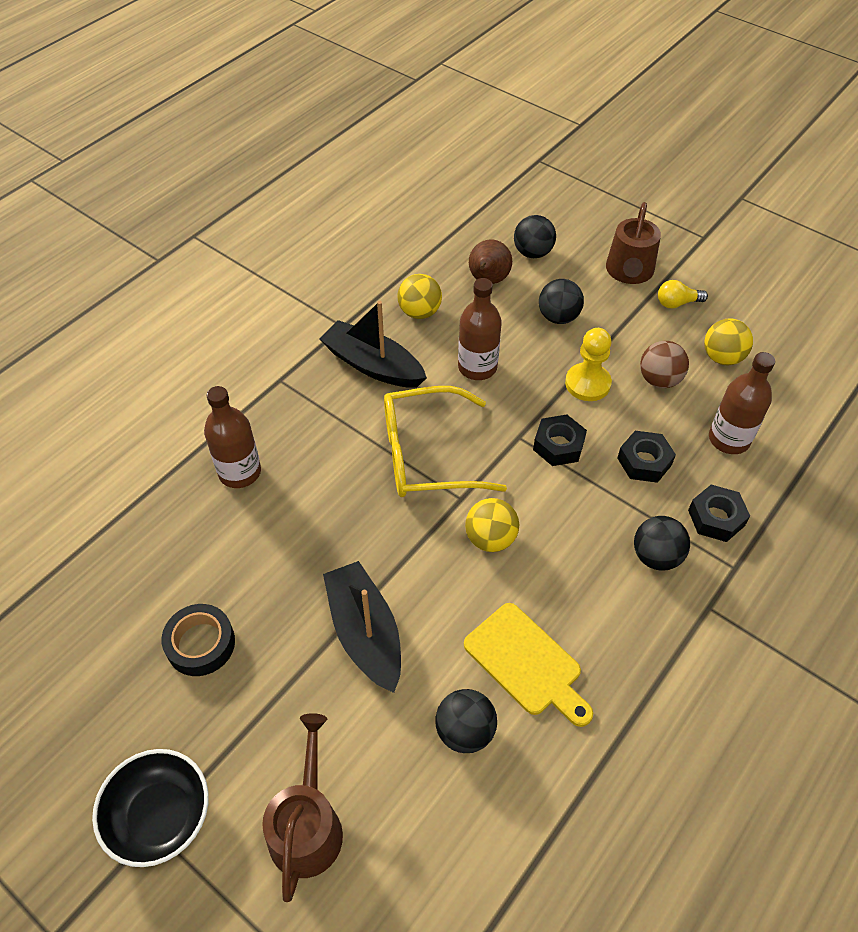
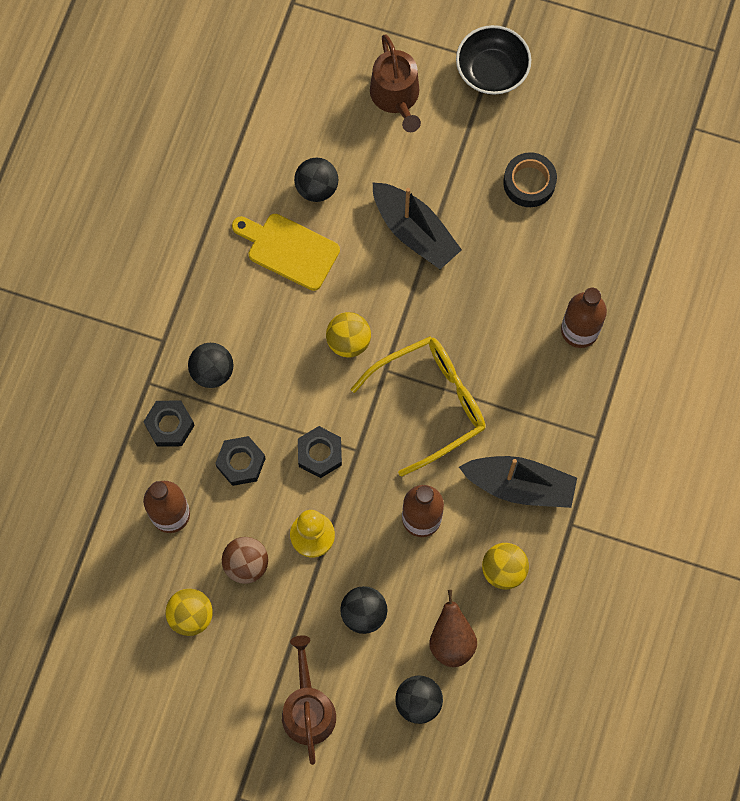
camera: 160 degrees right, 20 degrees up
(677, 303) = (248, 678): yellow light bulb -> none

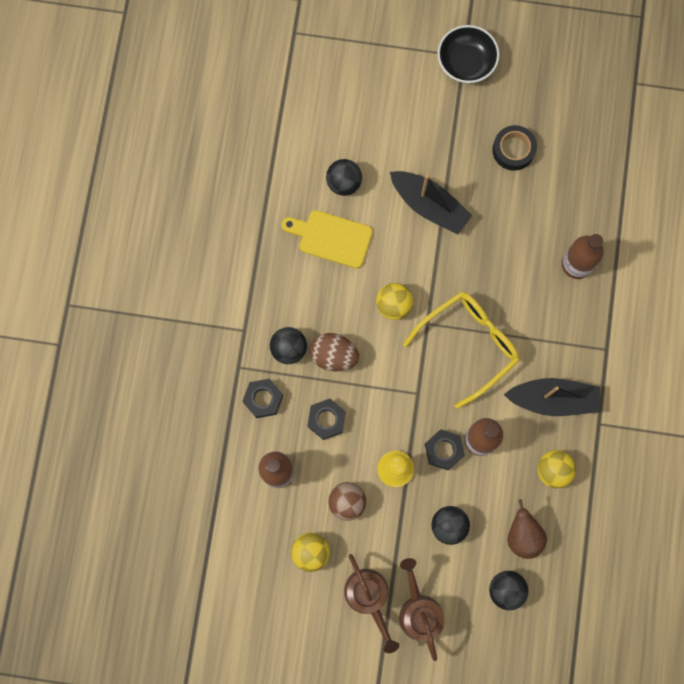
camera: 10 degrees left, 5 degrees up
(265, 389) = (334, 356): none -> brown egg
(320, 454) = (388, 401): black nut -> black nut (444, 450)
(396, 97) = (393, 97): brown watering can -> brown watering can (369, 597)

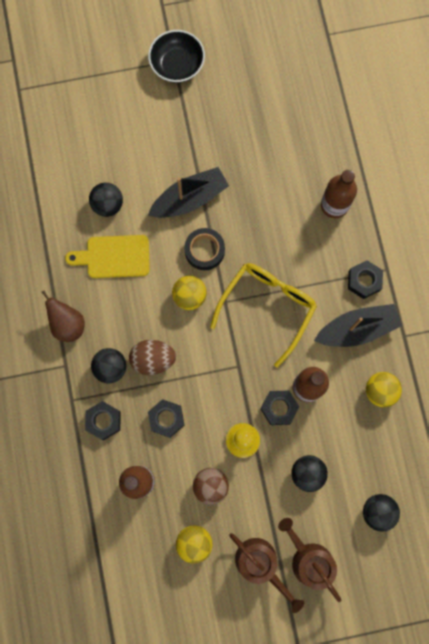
camera: 20 degrees left, 0 degrees up
(429, 206) = (190, 199): black boat -> black boat turned 45 degrees counterclockwise
(513, 150) = (245, 126): black tape -> black tape (204, 251)
(522, 535) = (374, 458): brown pear -> brown pear (68, 324)
(578, 353) = (364, 281): none -> black nut

